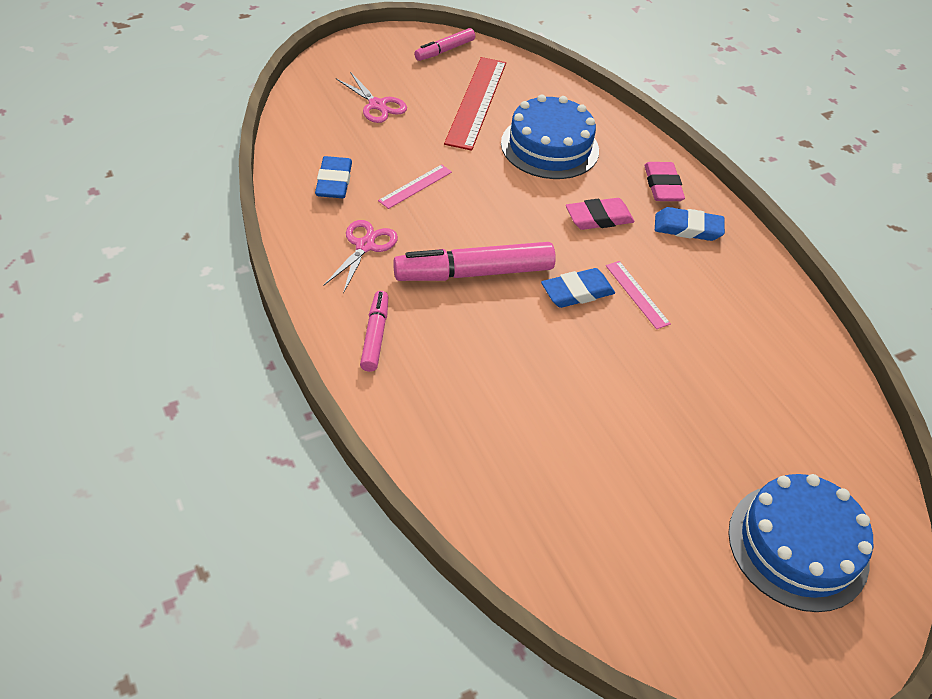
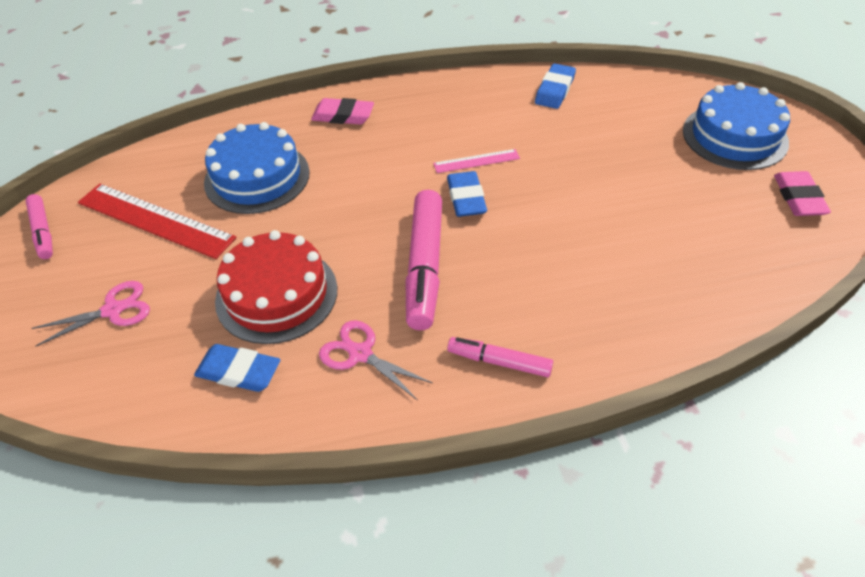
camera: 70 degrees left, 0 degrees up
(415, 186) = (276, 294): pink ruler -> red cake
(599, 218) = (372, 164): pink eraser -> pink eraser (799, 198)
(687, 228) = (403, 113): blue eraser -> blue eraser (555, 90)

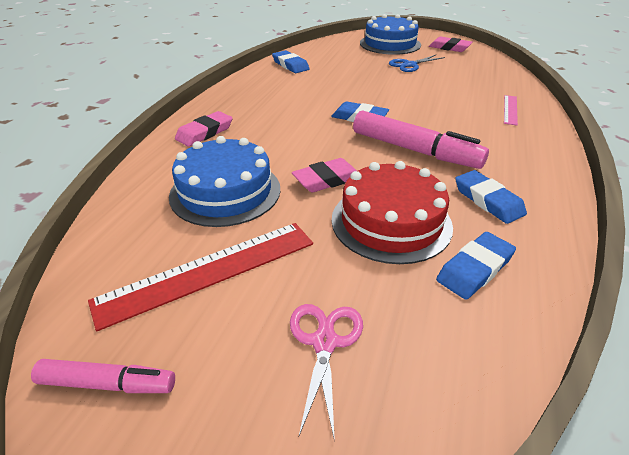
camera: 60 degrees left, 10 degrees down
(318, 227) = (327, 179): none -> pink eraser
(360, 354) = (488, 200): pink scissors -> blue eraser
(476, 161) = (326, 104): pink ruler -> pink ruler (510, 109)
(499, 362) = (524, 152): pink marker -> none
(674, 182) = (410, 65): none -> blue scissors

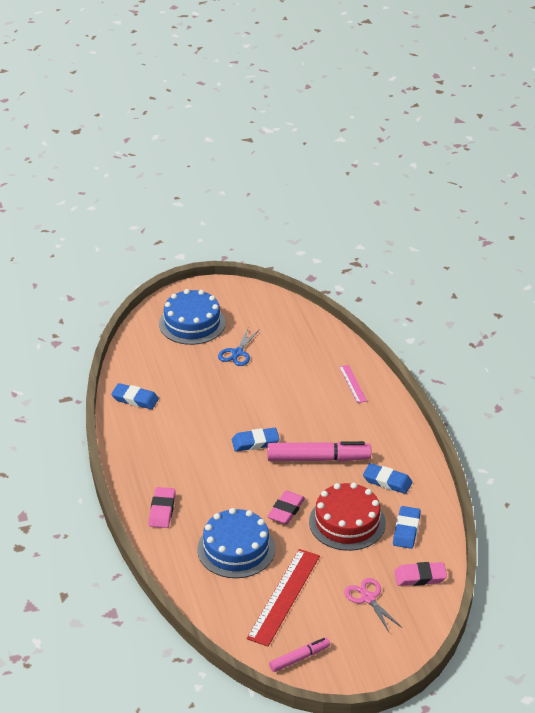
camera: 35 degrees left, 0 degrees up
(449, 48) = (250, 307): pink eraser -> pink eraser (420, 577)

